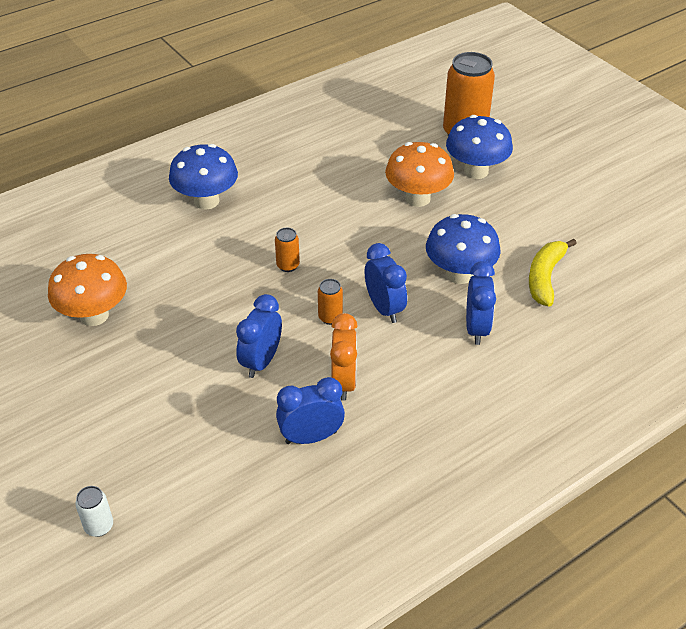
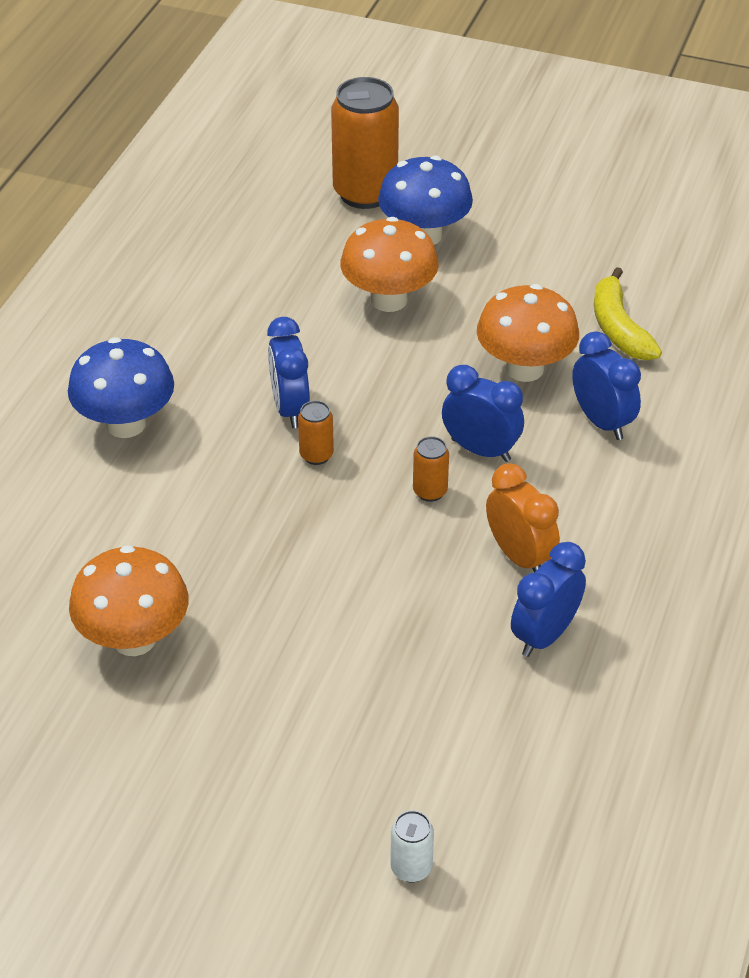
camera: 35 degrees left, 0 degrees up
(261, 361) = (402, 583): blue clock -> blue clock (290, 408)
(459, 274) = (524, 369): blue mushroom -> orange mushroom

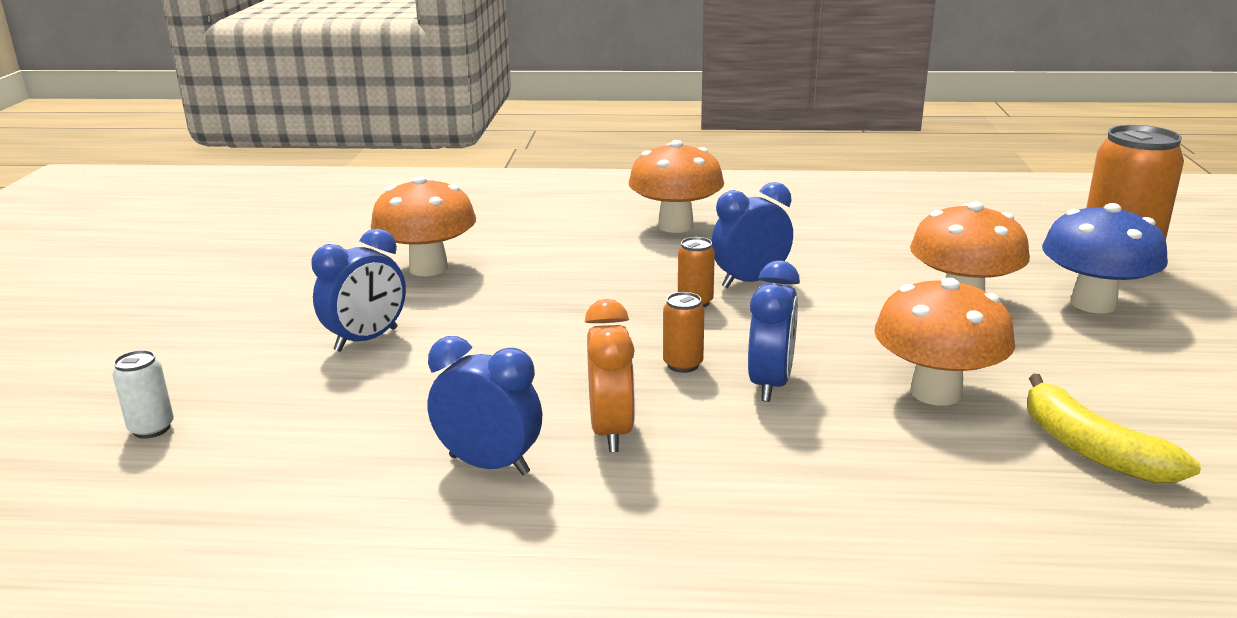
camera: 75 degrees right, 20 degrees down
(126, 424) = (675, 226): blue mushroom -> orange mushroom
(519, 556) = (611, 431): orange clock -> orange clock turned 45 degrees counterclockwise
(602, 422) = (890, 459): blue clock -> blue clock (366, 340)
(619, 328) = (1091, 449): yellow banana -> yellow banana turned 90 degrees counterclockwise

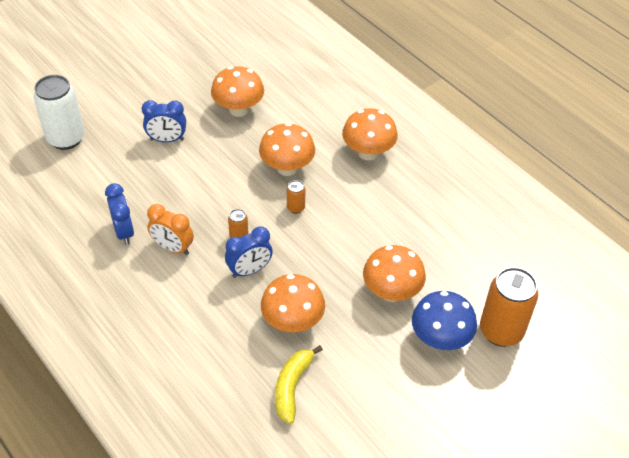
camera: 45 degrees right, 25 degrees up
(151, 429) = (66, 138): white can -> white can, size x2.23
(607, 279) = (287, 168): none -> orange mushroom
(611, 431) = (173, 248): orange clock -> orange clock turned 75 degrees clockwise
(750, 281) = (335, 213): blue clock -> none

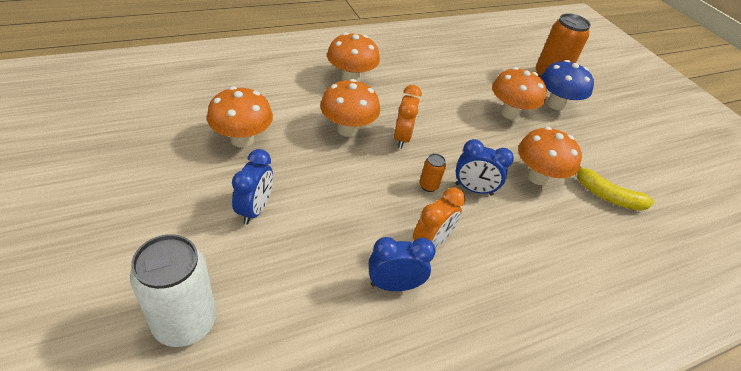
camera: 80 degrees left, 5 degrees down
(249, 270) = (473, 189): blue clock -> blue clock turned 120 degrees clockwise
(295, 208) = (402, 138): orange can -> orange clock

